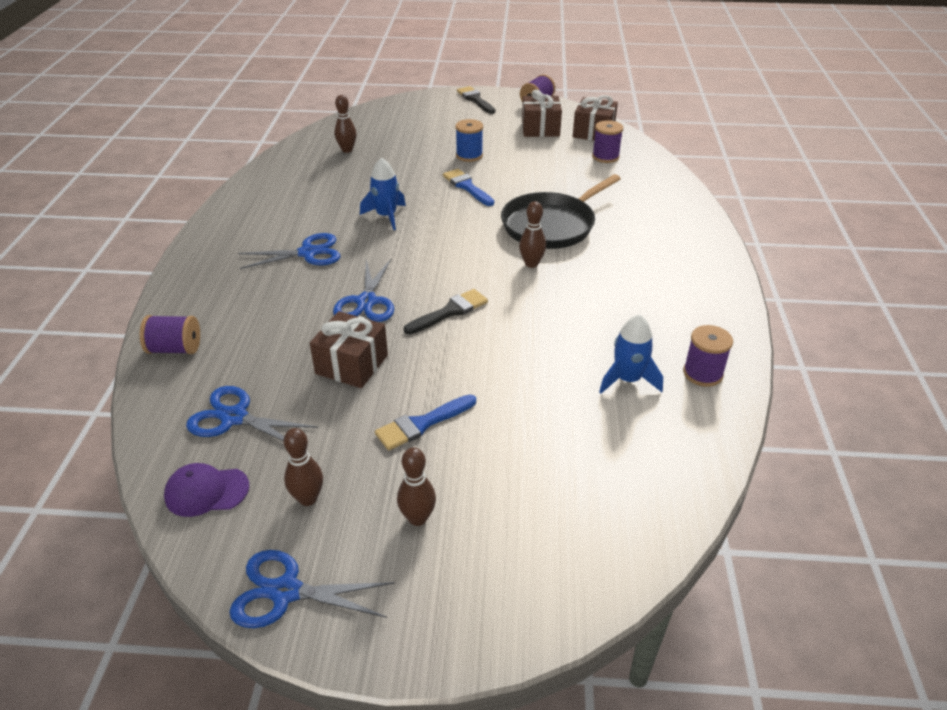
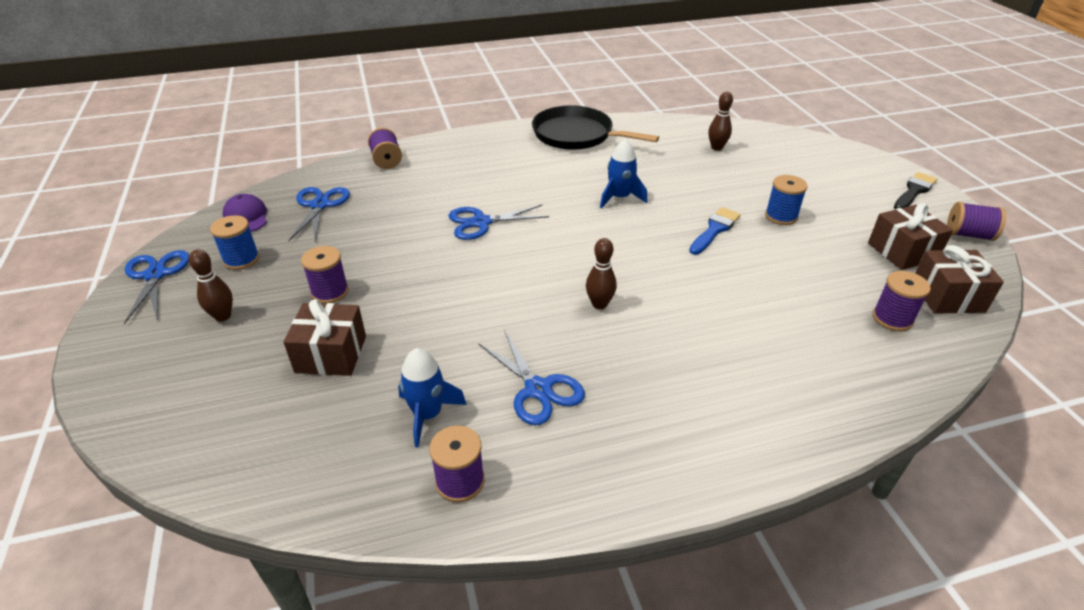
camera: 70 degrees right, 0 degrees up
(308, 253) = (534, 176): blue scissors -> blue scissors (538, 389)
(308, 498) = (241, 259): brown bowling pin -> blue spool
(351, 364) = (394, 238): brown gift -> brown gift (331, 354)
(422, 424) = (330, 292): blue brush -> purple spool
(450, 311) = (489, 270): black brush -> none
(551, 225) = (686, 303): black pan -> black pan (576, 135)

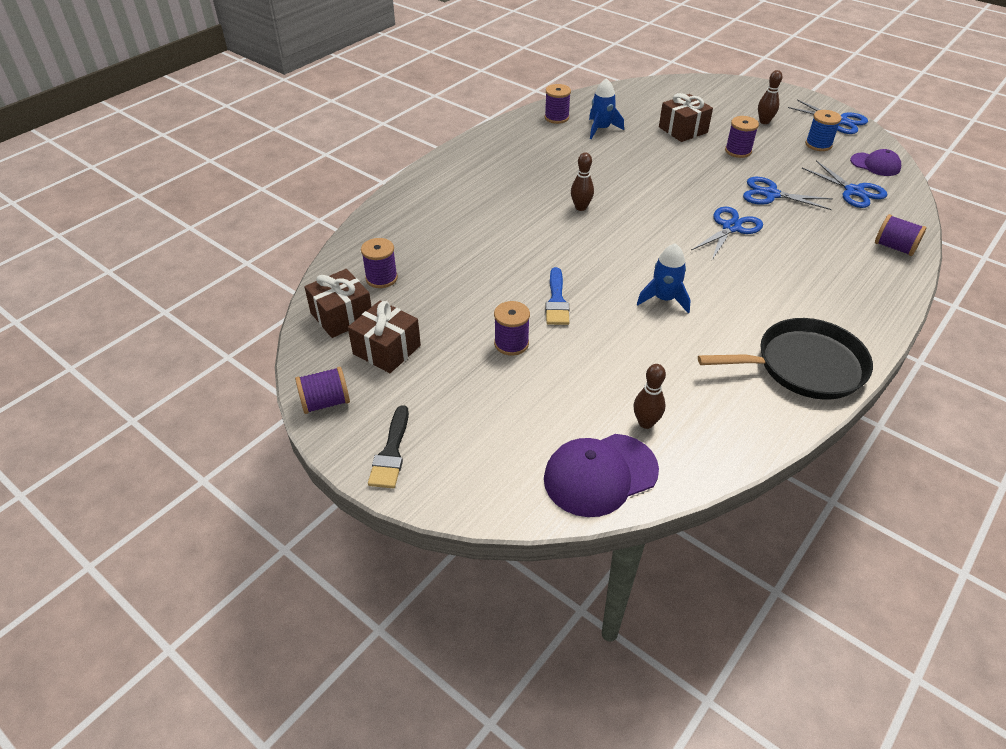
camera: 145 degrees right, 5 degrees up
(538, 389) = (564, 156): blue scissors -> blue scissors (770, 194)
(769, 140) = (600, 475): none -> purple cap
(781, 216) = (511, 343): blue spool -> purple spool

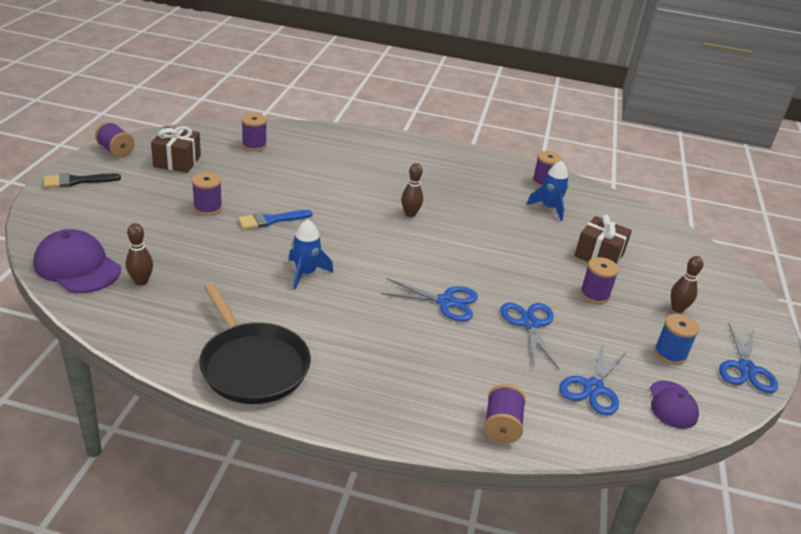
camera: 60 degrees right, 10 degrees down
(341, 316) = (204, 139): brown gift -> none

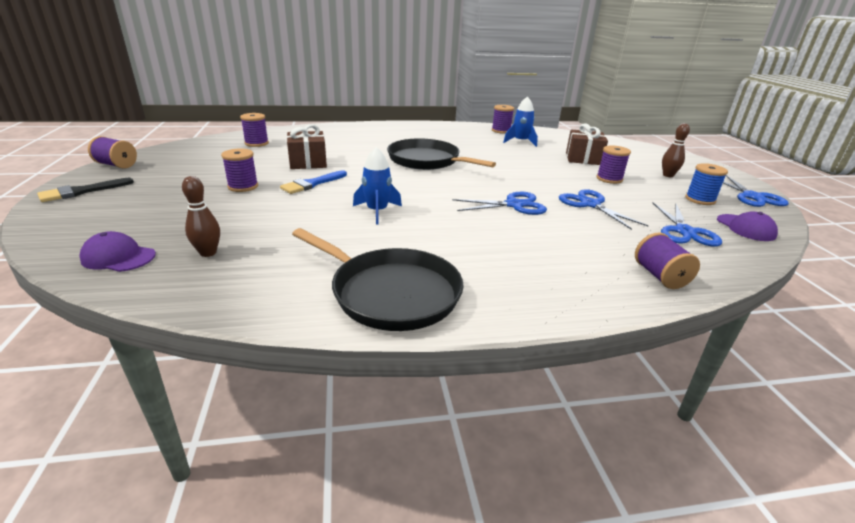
camera: 20 degrees left, 5 degrees down
(77, 266) = (118, 257): purple cap -> purple cap, size x0.61
(177, 161) = (188, 162): brown gift -> brown gift (308, 162)
(410, 214) = (427, 160): brown bowling pin -> black pan

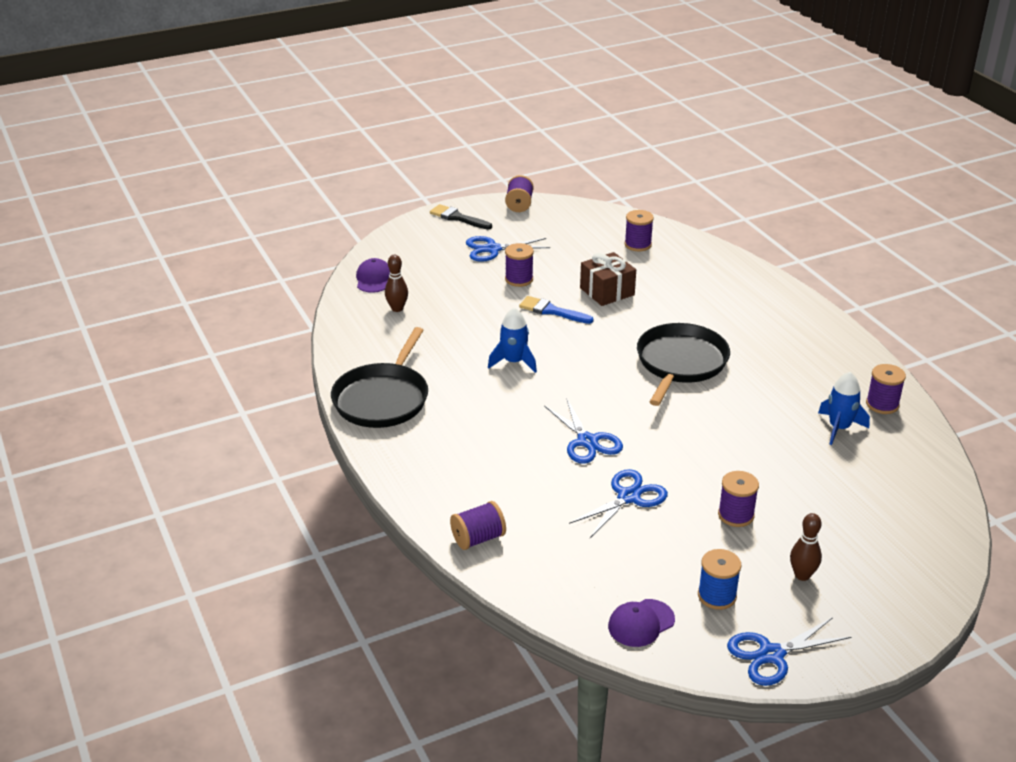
camera: 75 degrees right, 5 degrees up
(583, 158) = (810, 491): brown gift -> none
(684, 232) = (595, 567): blue scissors -> blue scissors (492, 249)

